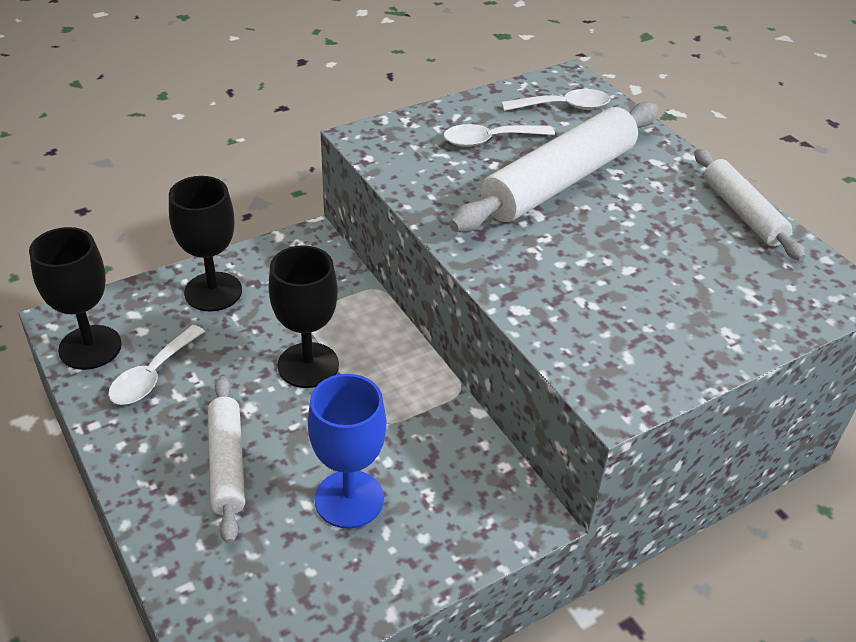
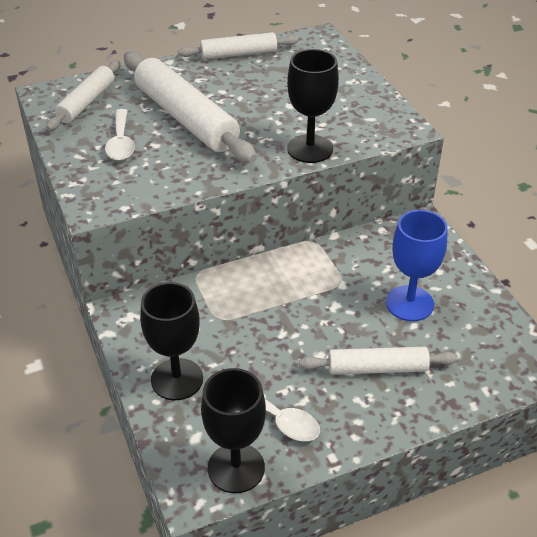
camera: 80 degrees left, 0 degrees up
(308, 365) = (278, 319): black goblet -> black goblet (310, 149)
(563, 107) = (86, 102): white spoon -> white rolling pin

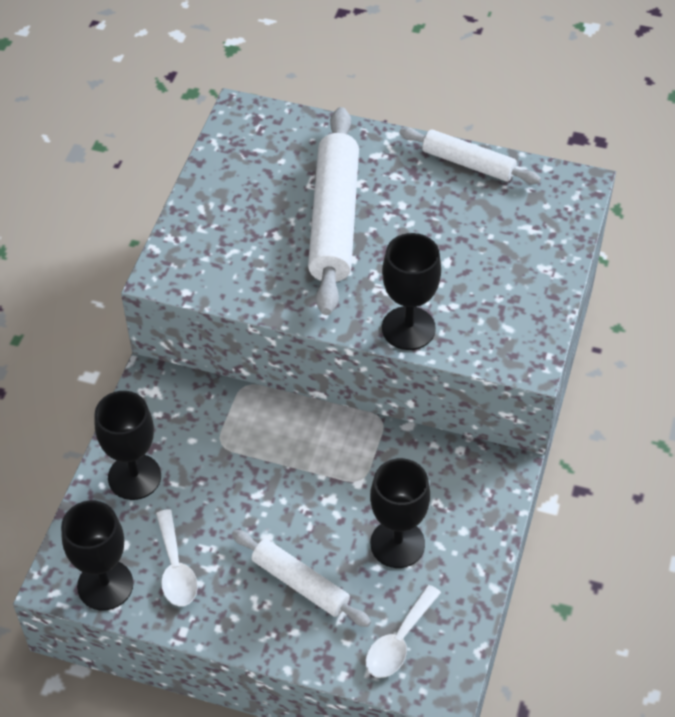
camera: 40 degrees right, 10 degrees up
(86, 102) = (265, 145): white rolling pin -> none
(121, 143) = (250, 215): white spoon -> white spoon (399, 641)
(409, 303) = (397, 544): blue goblet -> black goblet

